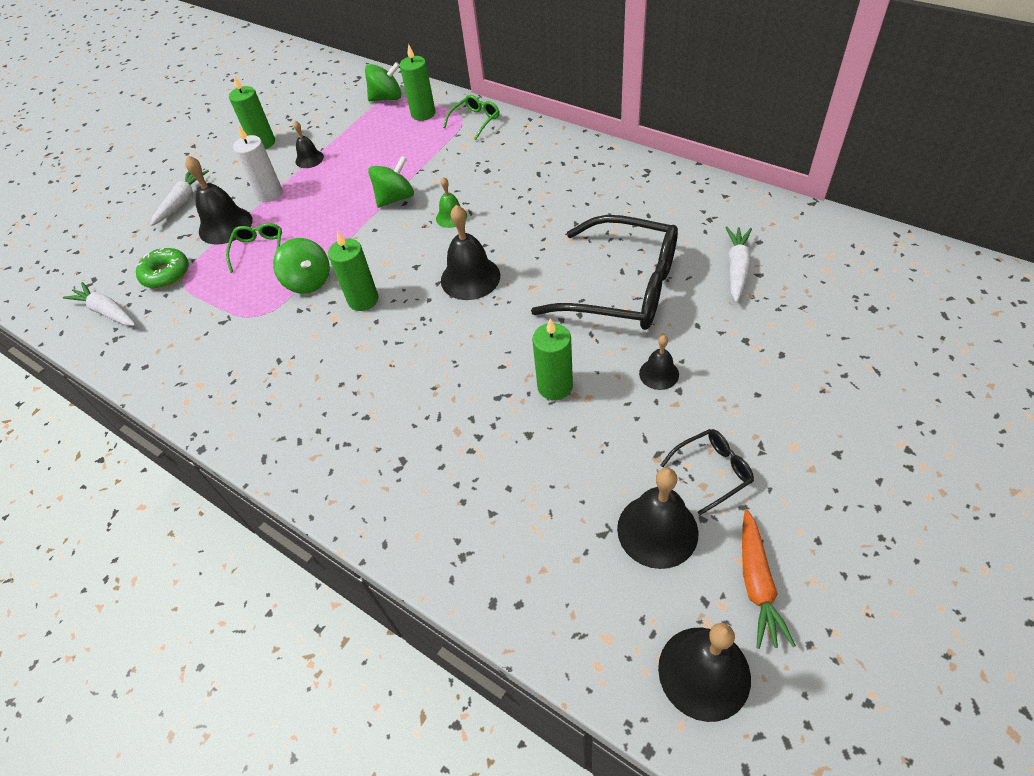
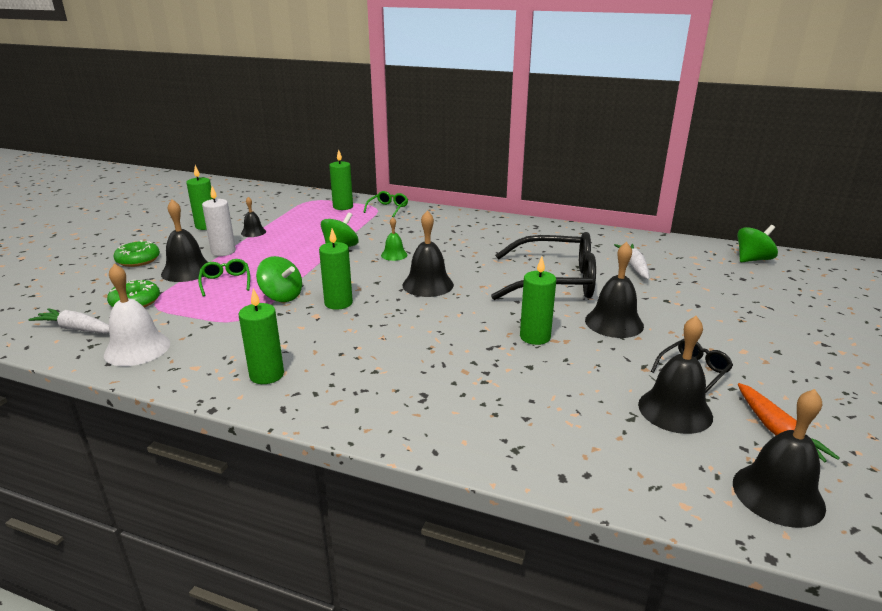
camera: 20 degrees left, 25 degrees down
(154, 349) = (137, 349): none -> white bell
(182, 201) = (138, 260): white carrot -> green donut
(261, 407) = (267, 375): none -> green candle
(387, 98) = (308, 200): green spinning top -> green spinning top (752, 259)
(659, 374) = (614, 323): black bell -> black bell, size x1.76

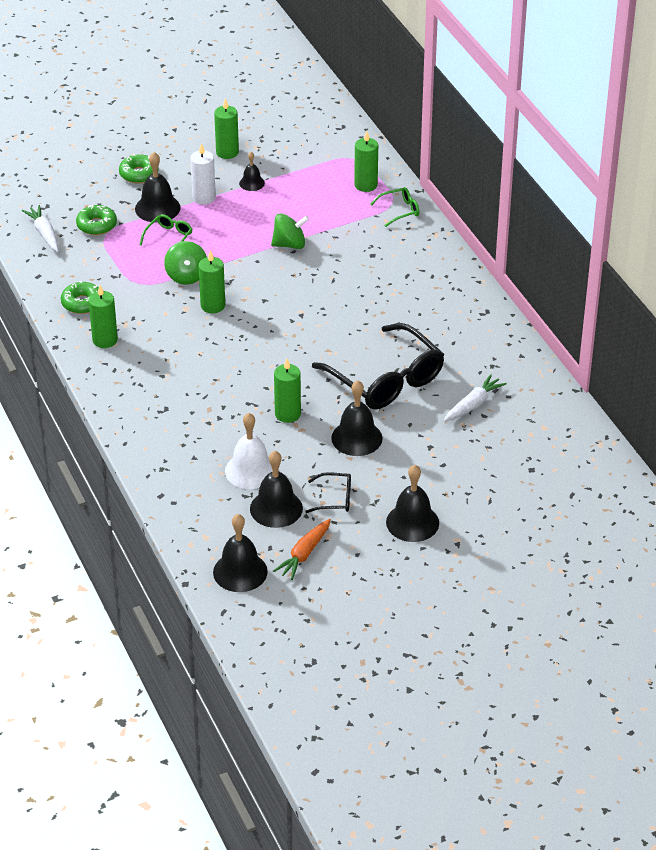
camera: 45 degrees right, 15 degrees up
(137, 349) = (61, 273): white bell -> white bell (250, 470)
(196, 359) = (82, 303): none -> green donut
(394, 255) = (317, 277): green bell -> none
(428, 285) = (293, 325): black bell -> black bell (412, 522)
(752, 259) = (585, 461): green spinning top -> none

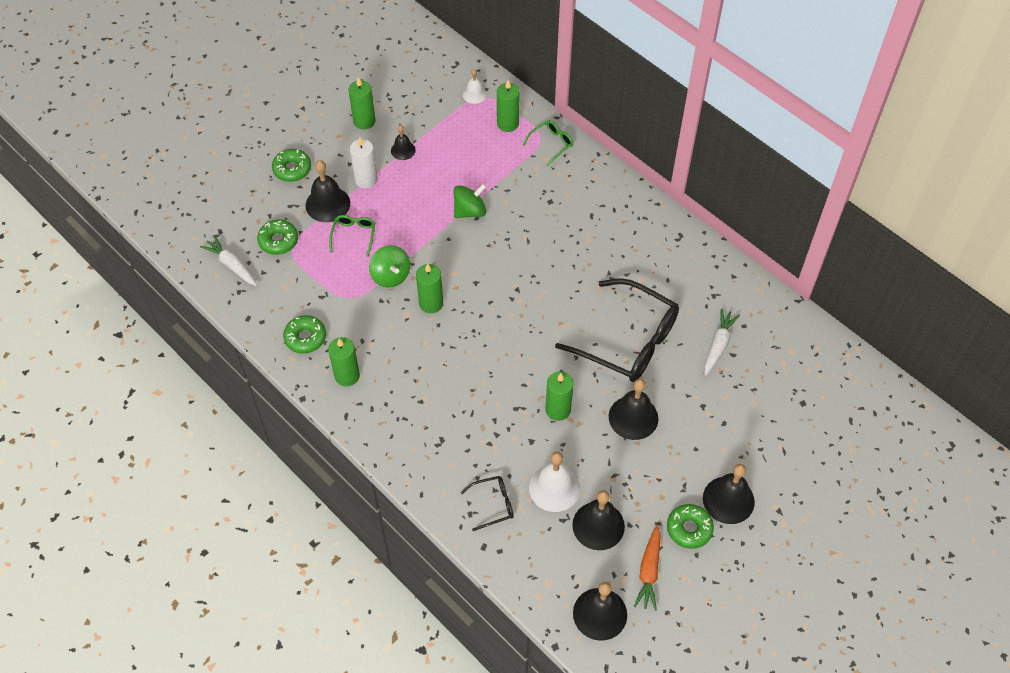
camera: 20 degrees left, 15 degrees up
(334, 498) = (646, 495): black glasses -> black glasses (493, 504)
(346, 155) = (474, 94): none -> white bell
(361, 533) = (689, 529): none -> green donut

